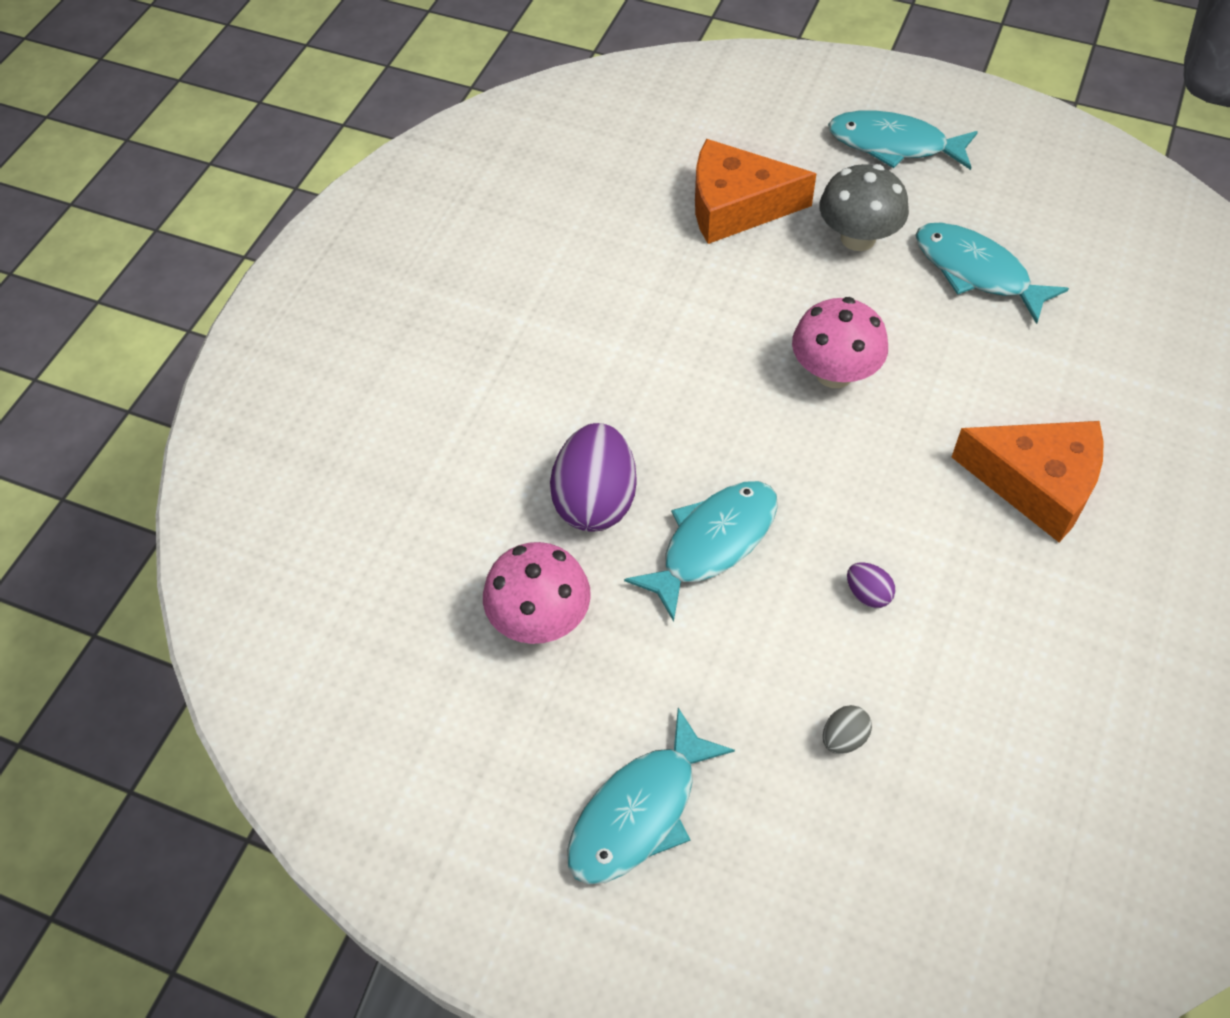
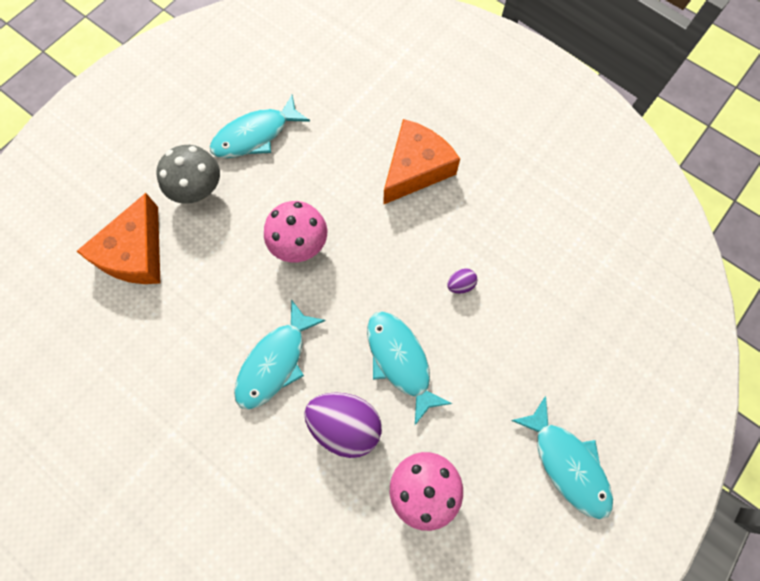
camera: 75 degrees left, 15 degrees up
(843, 738) = (546, 332): grey egg -> none
(894, 145) = (130, 138): turquoise fish -> turquoise fish (275, 362)

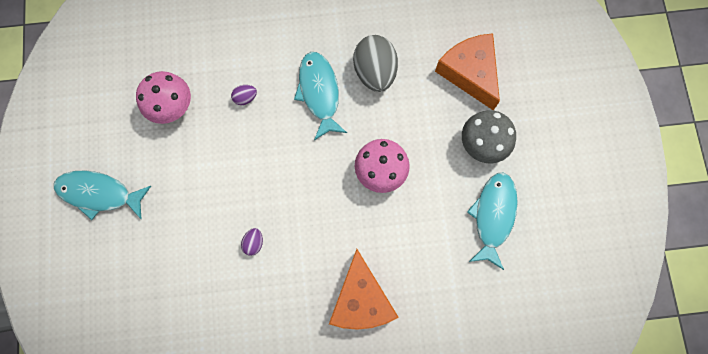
camera: 135 degrees right, 5 degrees up
(208, 333) = (375, 72): none -> grey egg
(345, 425) = (245, 98): purple egg -> purple egg, size x0.45
(400, 361) = (248, 161): turquoise fish -> none

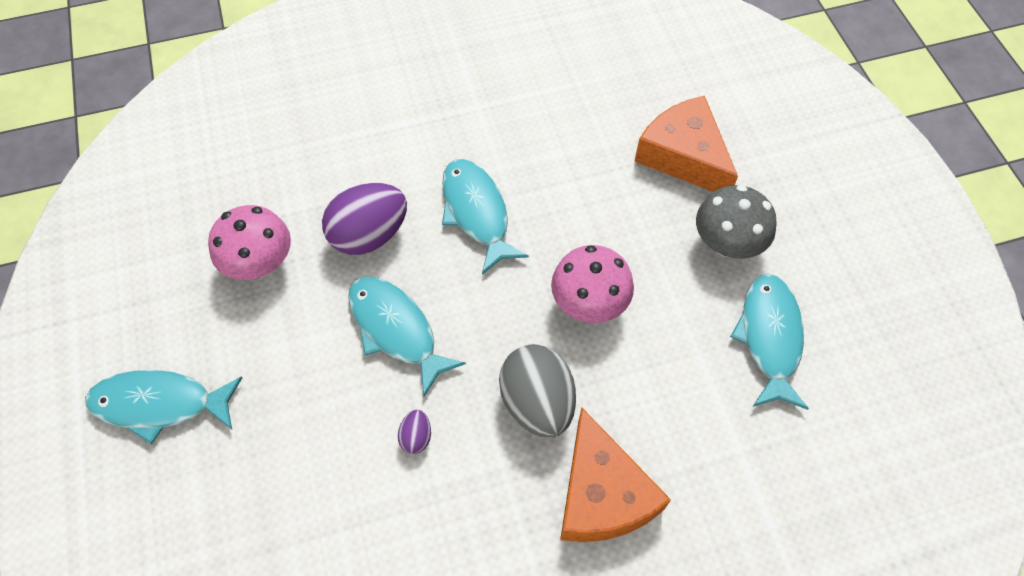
camera: 10 degrees left, 15 degrees down
(245, 98) = (369, 235): purple egg -> purple egg, size x2.24
(252, 169) = (396, 330): none -> turquoise fish
(375, 72) = (550, 174): grey egg -> grey egg (537, 403)

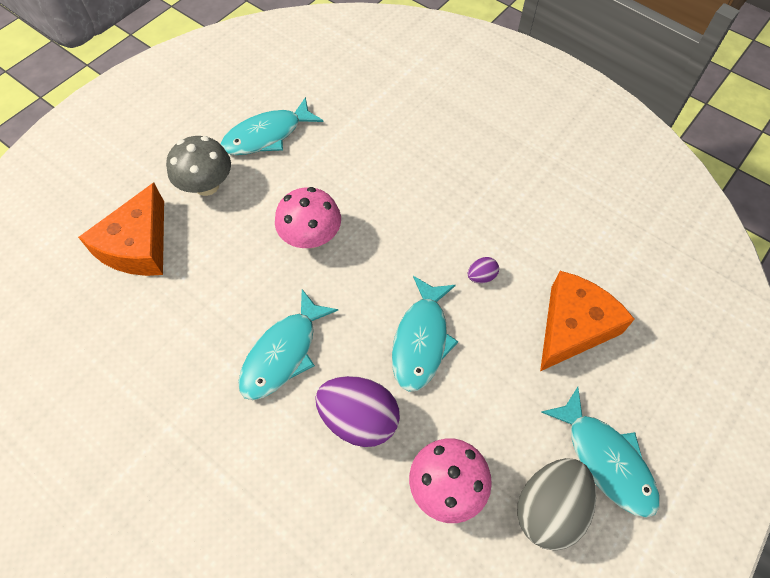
camera: 125 degrees left, 0 degrees up
(537, 403) = (404, 226): grey egg -> grey egg (549, 508)
(602, 494) = (432, 166): orange cheese -> orange cheese (573, 326)

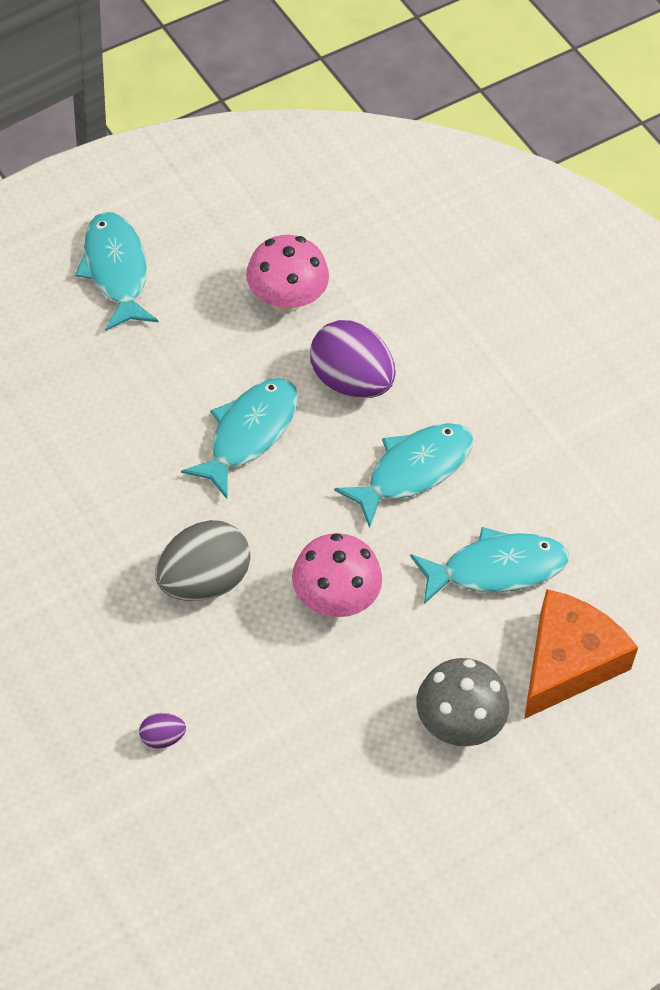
camera: 165 degrees left, 5 degrees down
(267, 135) = (348, 782): turquoise fish -> turquoise fish (496, 569)
(481, 276) = (141, 479): purple egg -> purple egg (162, 738)
(549, 508) = (196, 253): grey egg -> grey egg (203, 581)
(573, 326) = (67, 392): orange cheese -> none

